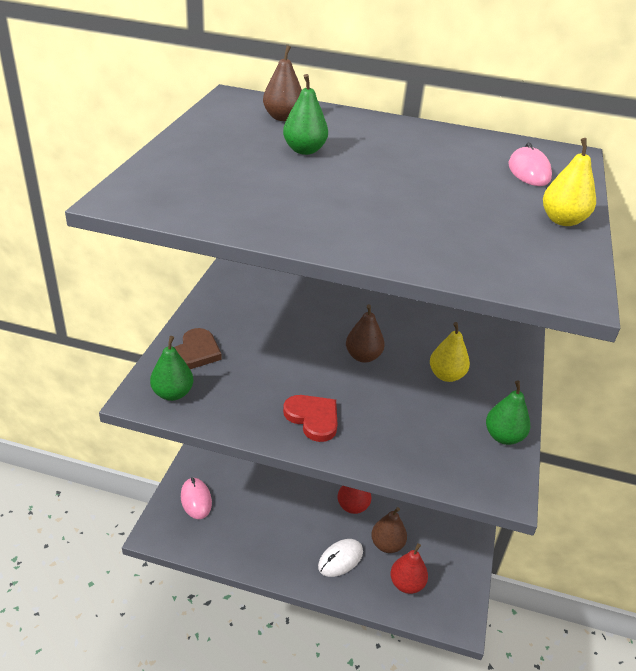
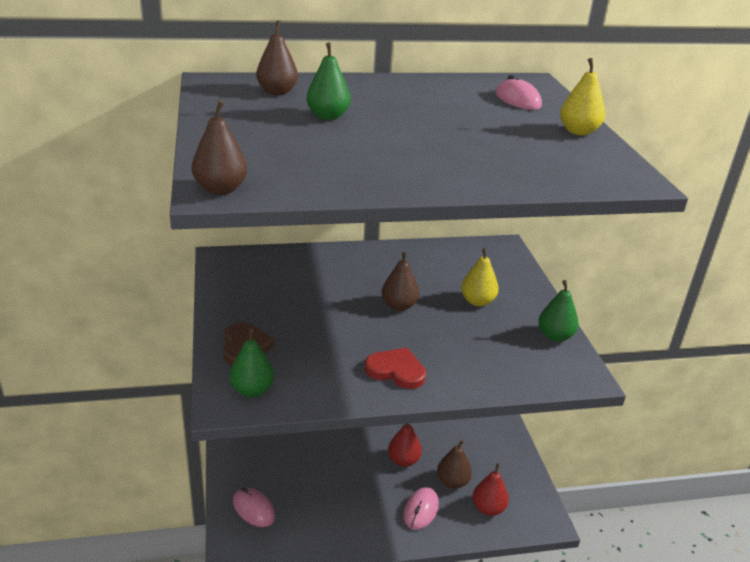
camera: 25 degrees left, 5 degrees down
(129, 199) = (220, 189): none -> brown pear
(340, 559) = (421, 510): white mouse -> pink mouse

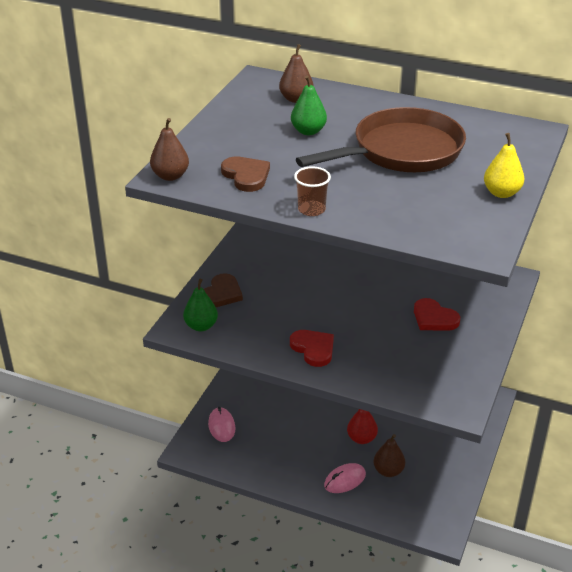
camera: 35 degrees right, 5 degrees up
(314, 170) = (246, 176): none -> brown heart
(399, 306) = (364, 300): brown pear -> none
(428, 185) = (311, 209): none -> brown cup
(443, 117) = (401, 151): none -> brown pan
(477, 301) = (434, 318): yellow pear -> red heart
(488, 508) = (401, 502): red pear -> none
(517, 100) = (491, 148): pink mouse -> none
(555, 336) = (471, 368): green pear -> none

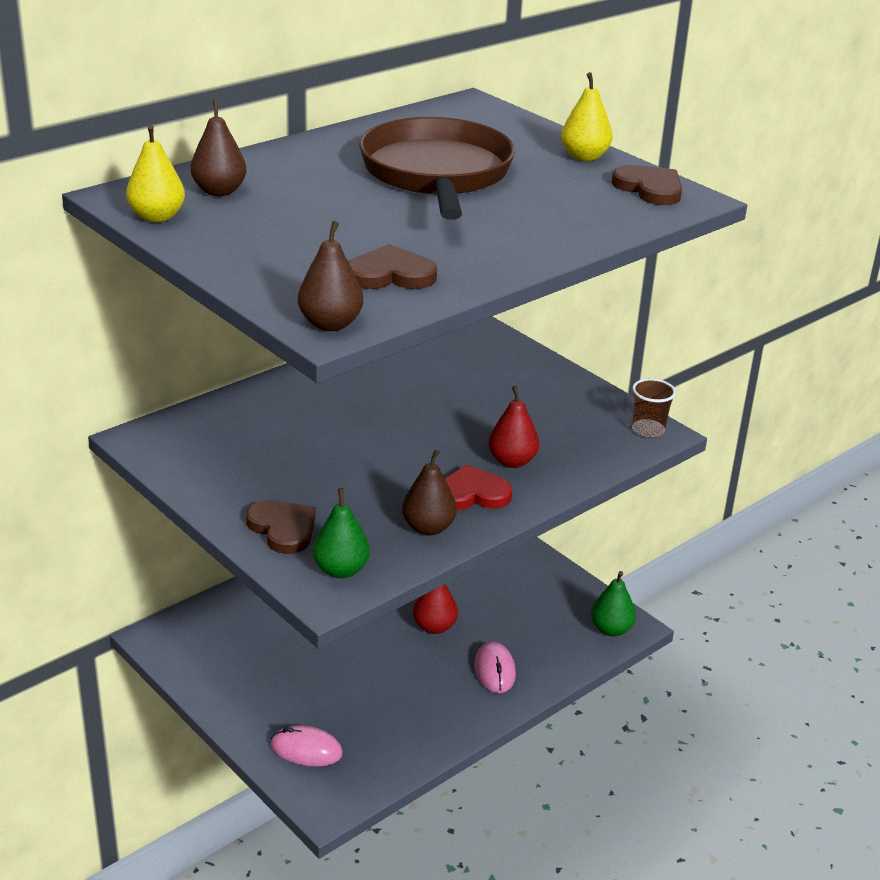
camera: 65 degrees left, 5 degrees down
(245, 94) = (157, 217): none -> yellow pear
(308, 131) = (319, 208): green pear -> green pear (611, 629)
(311, 209) = (519, 258): brown cup -> brown cup (648, 430)
(363, 354) = (512, 461): none -> red pear
(388, 471) = (505, 627): brown pear -> brown pear (428, 528)
(434, 318) = (487, 391): red heart -> none
(480, 230) = (649, 189): none -> brown heart

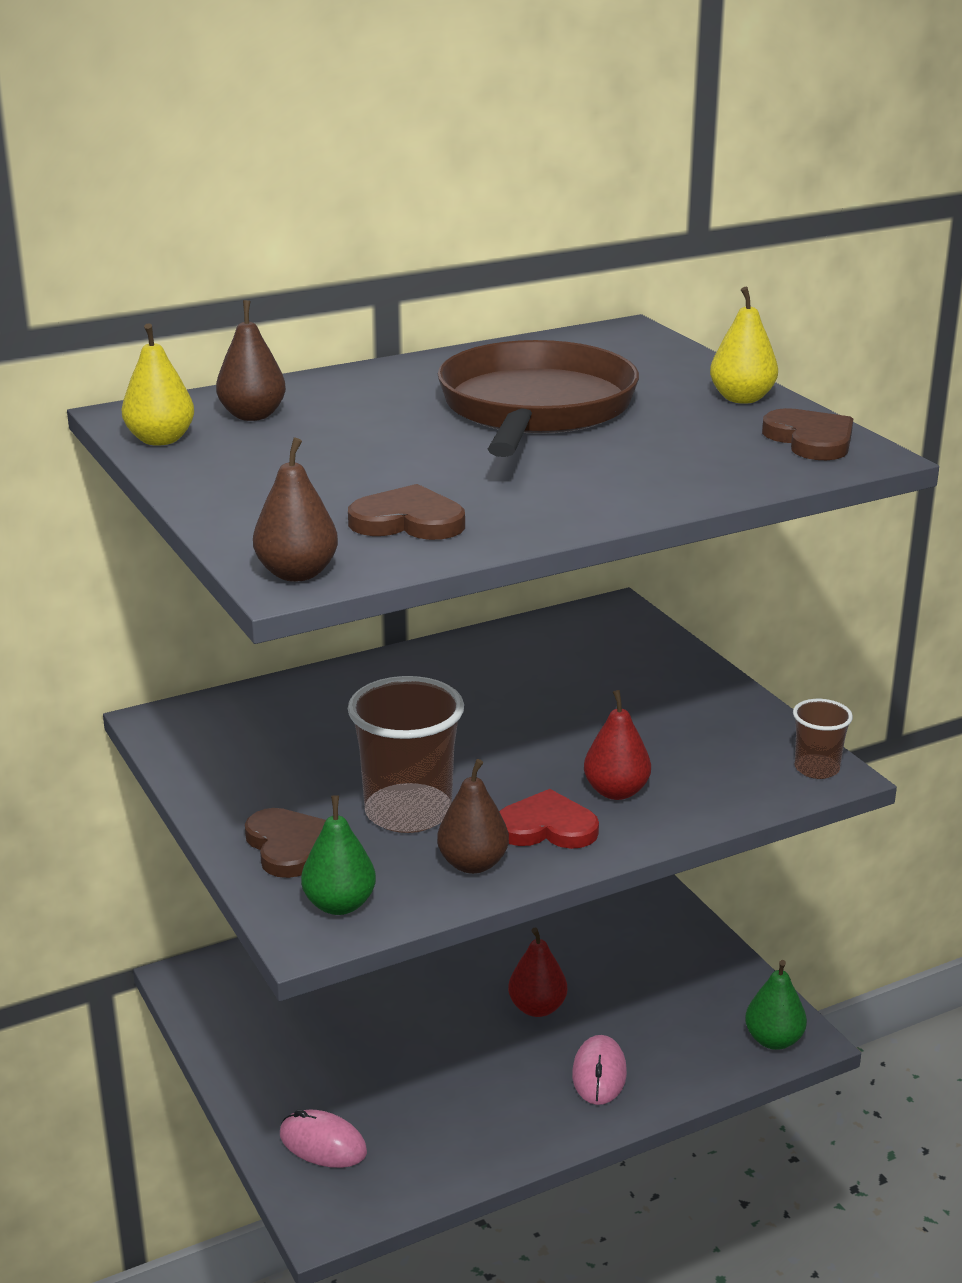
camera: 15 degrees right, 5 degrees down
(364, 493) = (408, 812): none -> brown cup

